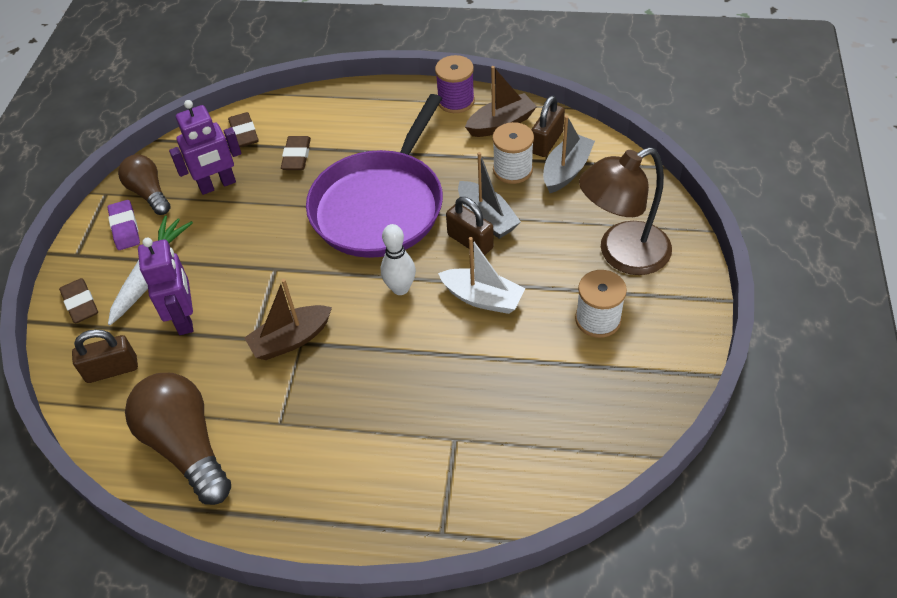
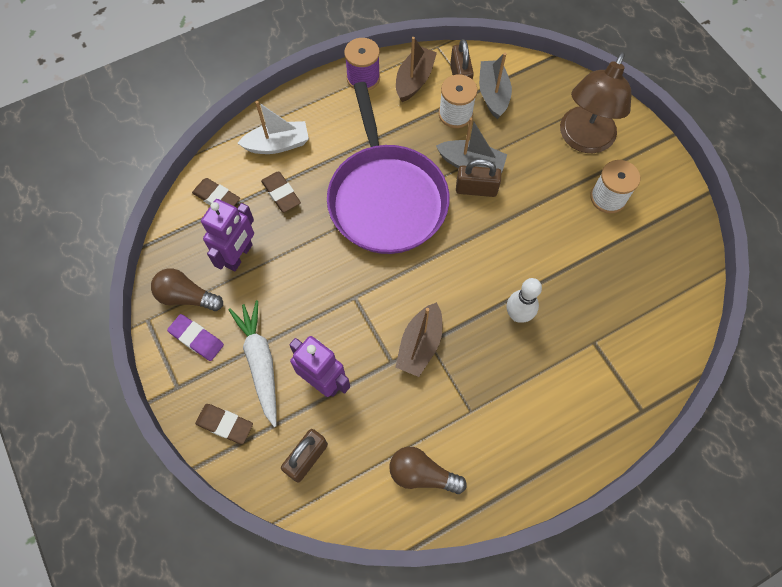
camera: 40 degrees left, 15 degrees up
(186, 446) = (422, 474): brown light bulb -> brown light bulb, size x0.62
(400, 288) = (461, 255): white bowling pin -> white bowling pin (517, 315)
(482, 298) = (522, 228): white boat -> white boat (277, 144)

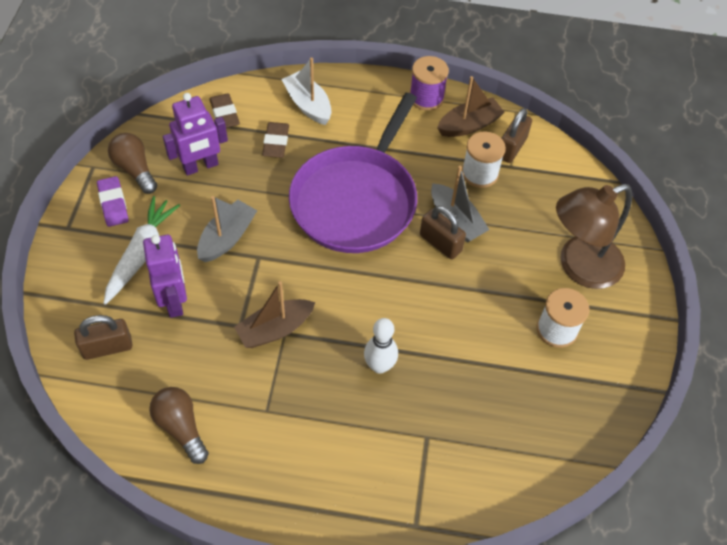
camera: 35 degrees right, 10 degrees down
(225, 424) = (74, 278): brown eraser -> none
(277, 144) = (308, 105): white boat -> white boat turned 150 degrees counterclockwise
(493, 94) = (529, 178): grey boat -> grey boat (227, 238)

